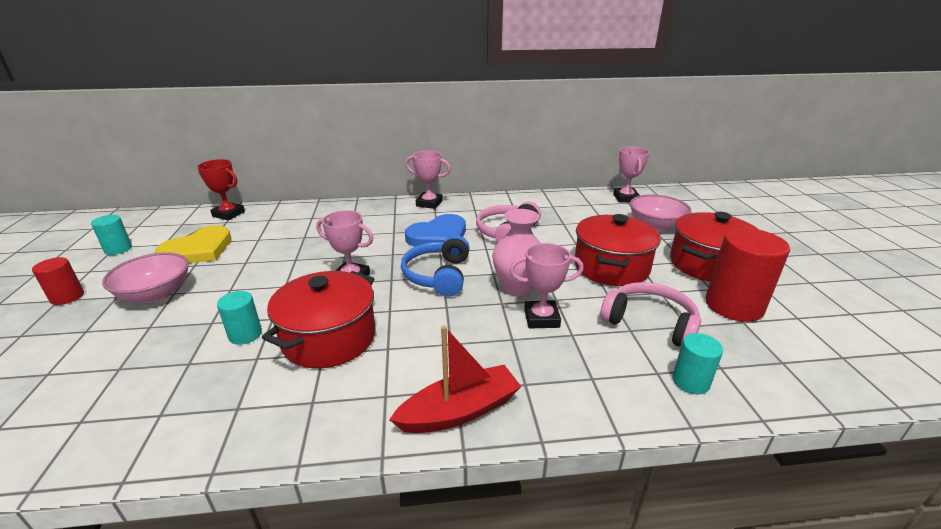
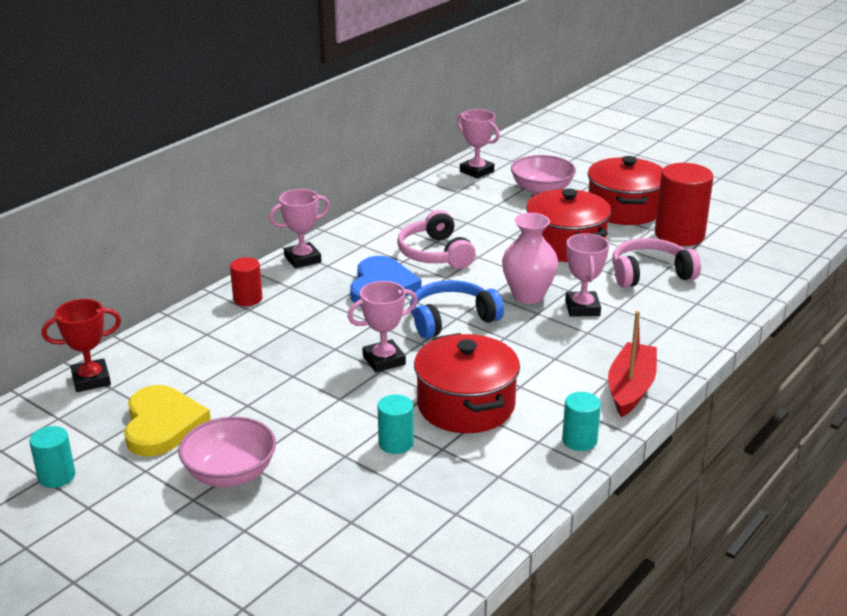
camera: 45 degrees left, 0 degrees up
(67, 297) = (139, 531): red cylinder -> red cylinder (248, 299)
(438, 275) = (451, 319): blue headphones -> blue headphones turned 105 degrees clockwise
(541, 318) = (582, 308): pink trophy -> pink trophy turned 45 degrees counterclockwise
(690, 381) = (719, 298): turquoise cylinder -> turquoise cylinder (579, 440)

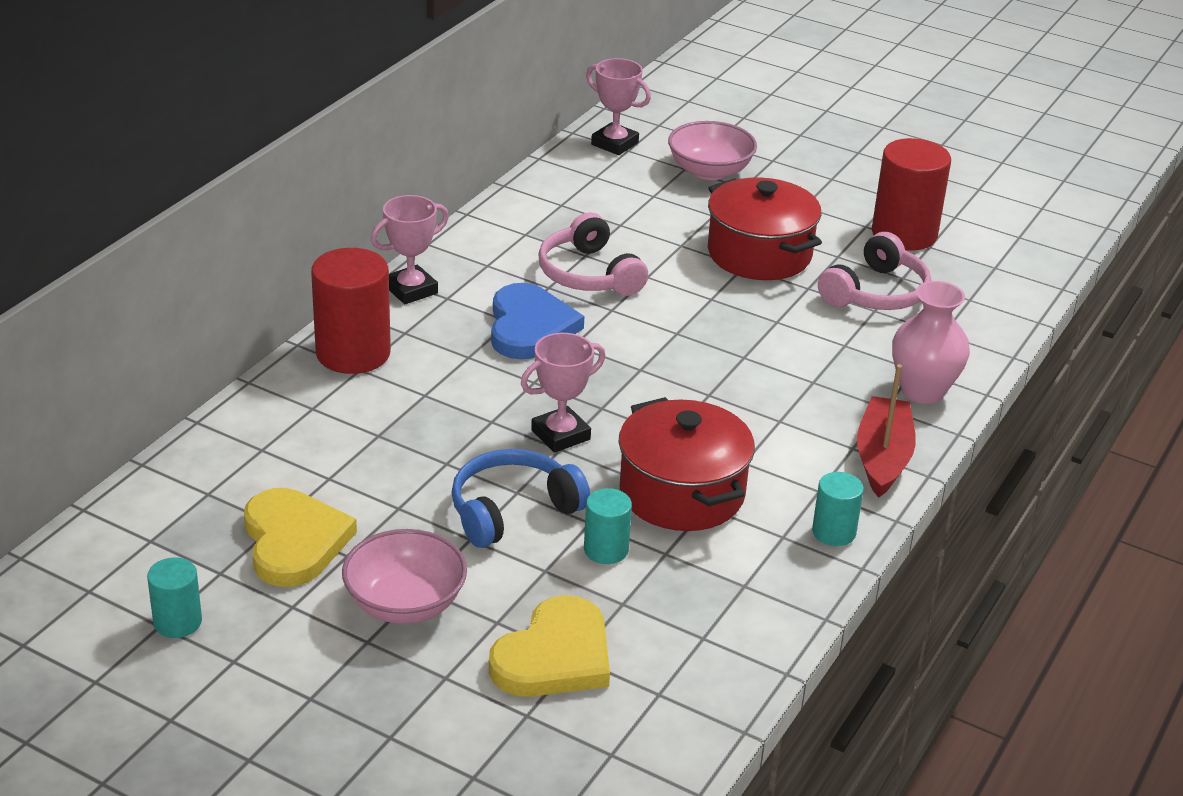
camera: 10 degrees left, 5 degrees up
(91, 380) = (176, 483): red trophy -> none
(248, 299) = (353, 353): red cylinder -> red cylinder, size x1.88
(334, 519) = (554, 656): none -> yellow heart
(451, 319) = (634, 371): blue headphones -> blue headphones (512, 510)
(528, 296) = (726, 332): pink vase -> pink vase (922, 391)
(582, 308) = (800, 347): pink trophy -> none
(624, 209) = (825, 198): red pot -> none
(650, 274) = (876, 293): pink headphones -> pink headphones turned 150 degrees clockwise

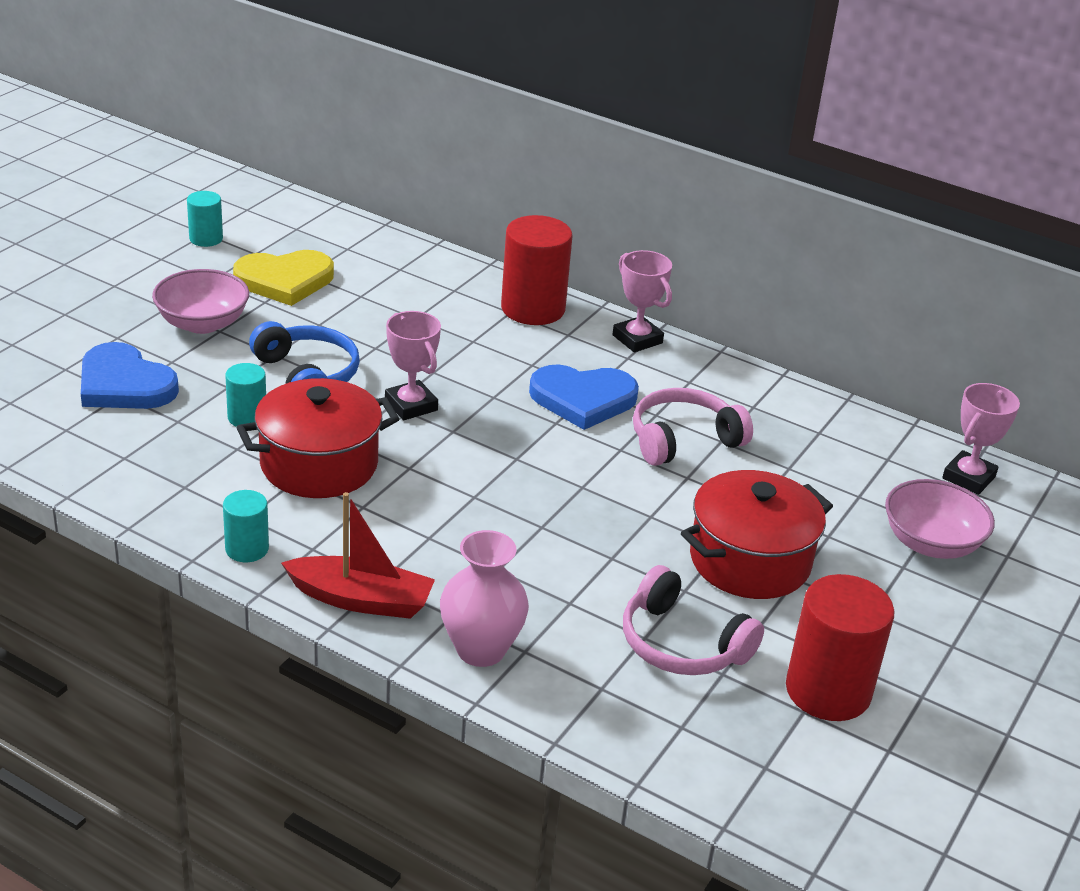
camera: 90 degrees right, 0 degrees up
(554, 656) = (124, 384): yellow heart -> blue heart

